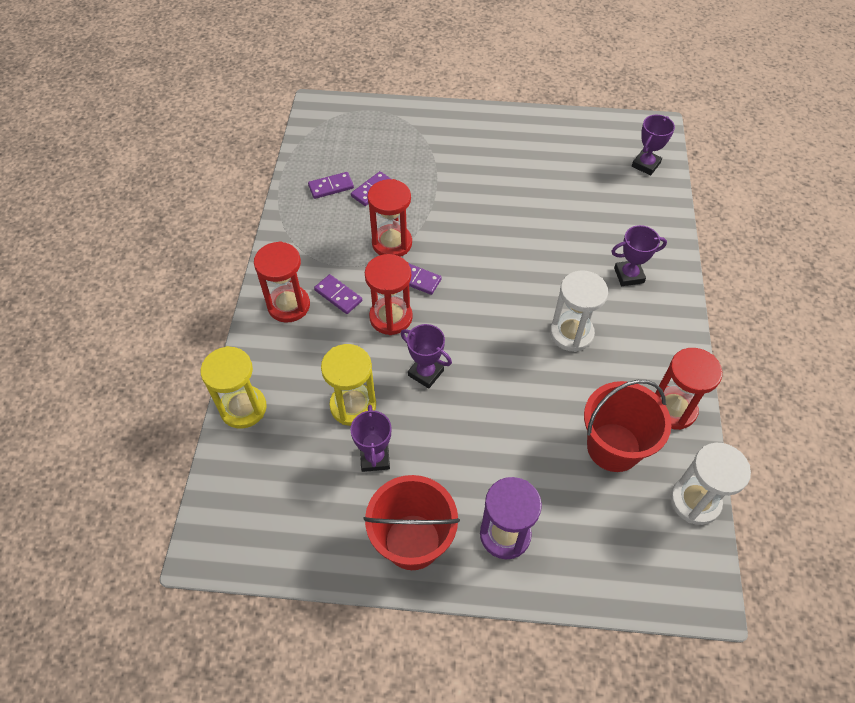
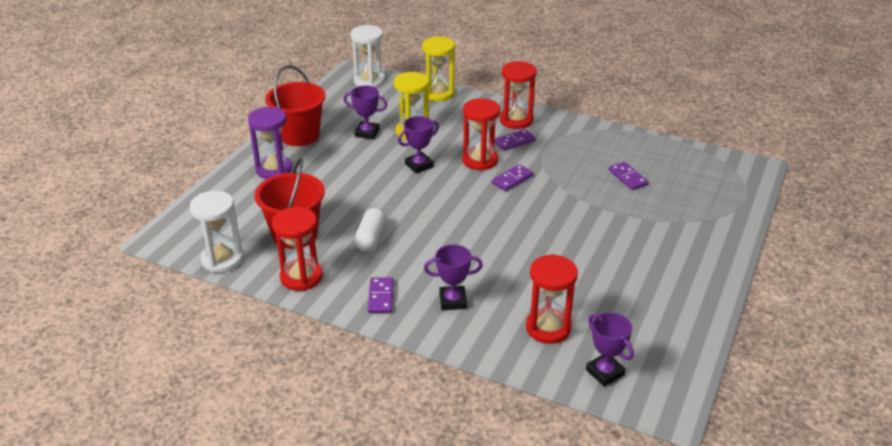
camera: 110 degrees right, 20 degrees down
(331, 187) = (639, 157): purple domino -> purple domino (381, 297)
(392, 243) = (558, 175): red hourglass -> red hourglass (548, 328)
(571, 333) = (409, 245): white hourglass -> white hourglass (369, 81)
(579, 371) = (370, 238): none -> white capsule
(628, 275) = (453, 301): purple trophy -> purple trophy turned 75 degrees clockwise

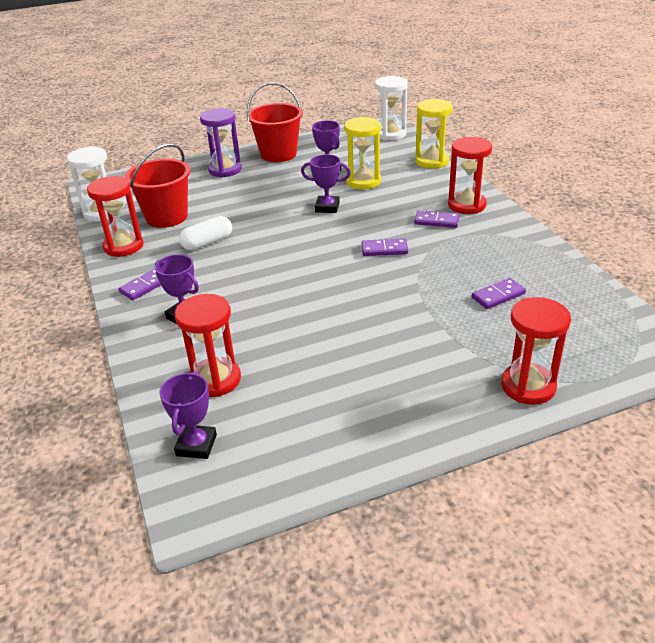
camera: 45 degrees right, 0 degrees up
(480, 160) = (382, 223): red hourglass -> red hourglass (528, 386)
(628, 177) = (498, 296): purple domino -> purple domino turned 45 degrees clockwise

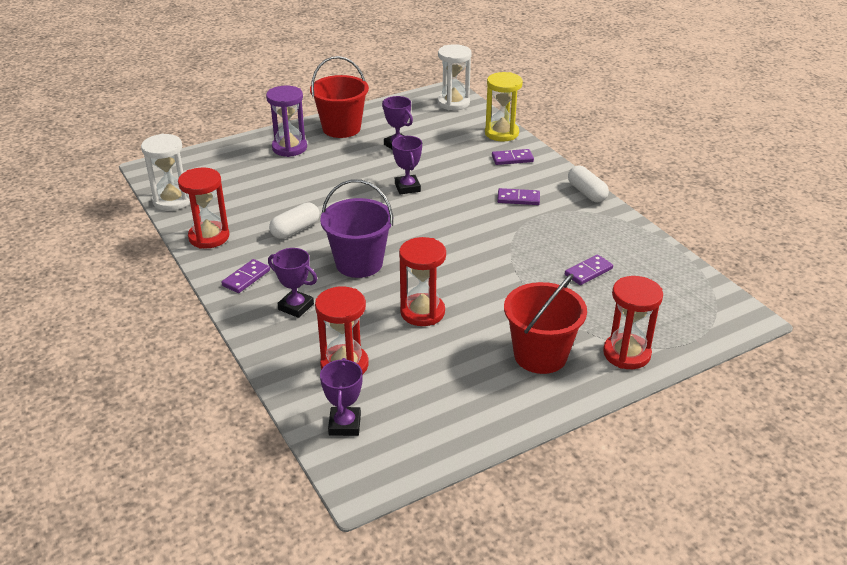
camera: 10 degrees left, 0 degrees up
(166, 217) = (244, 203): red bucket -> red bucket (540, 355)
(260, 277) = (359, 263): none -> purple bucket
(327, 207) = (407, 187): purple trophy -> purple trophy turned 75 degrees clockwise
(363, 181) = (437, 158): yellow hourglass -> none
(384, 249) = (474, 230): purple domino -> purple domino (512, 159)
(466, 205) = (544, 181): red hourglass -> red hourglass (422, 312)
(509, 218) = (586, 193): none -> white capsule

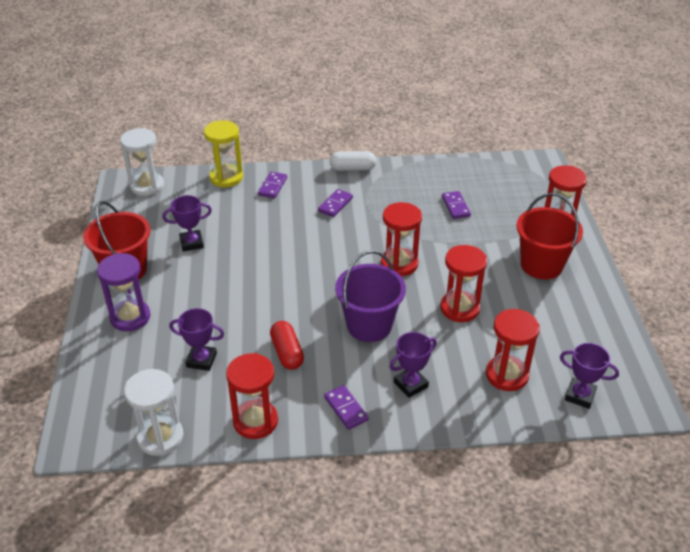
camera: 65 degrees left, 5 degrees up
(295, 230) = (287, 353): white capsule -> red capsule
(407, 187) = (270, 260): purple trophy -> purple trophy (201, 360)
(460, 258) = (399, 264): none -> red hourglass

